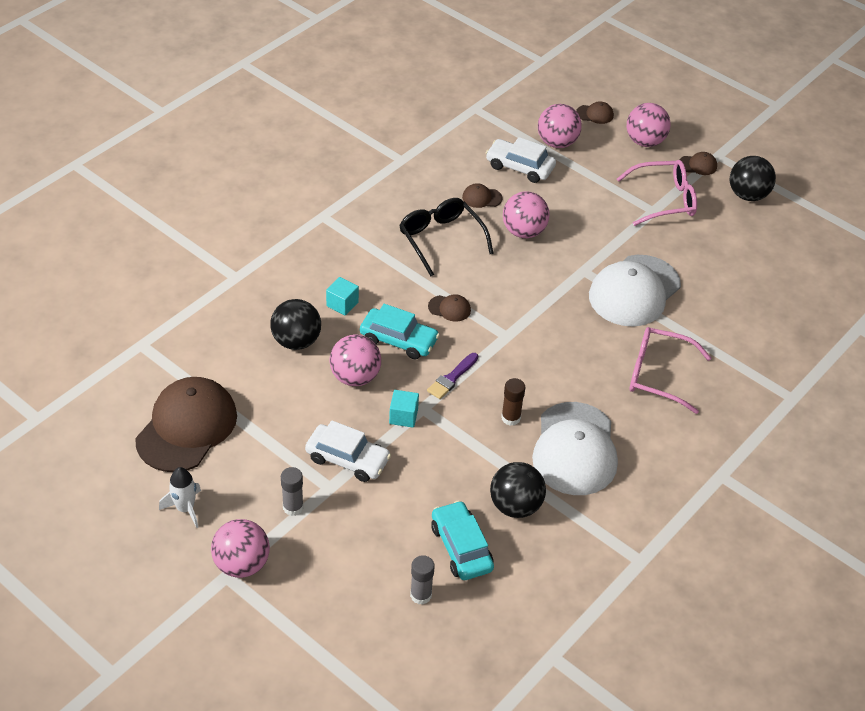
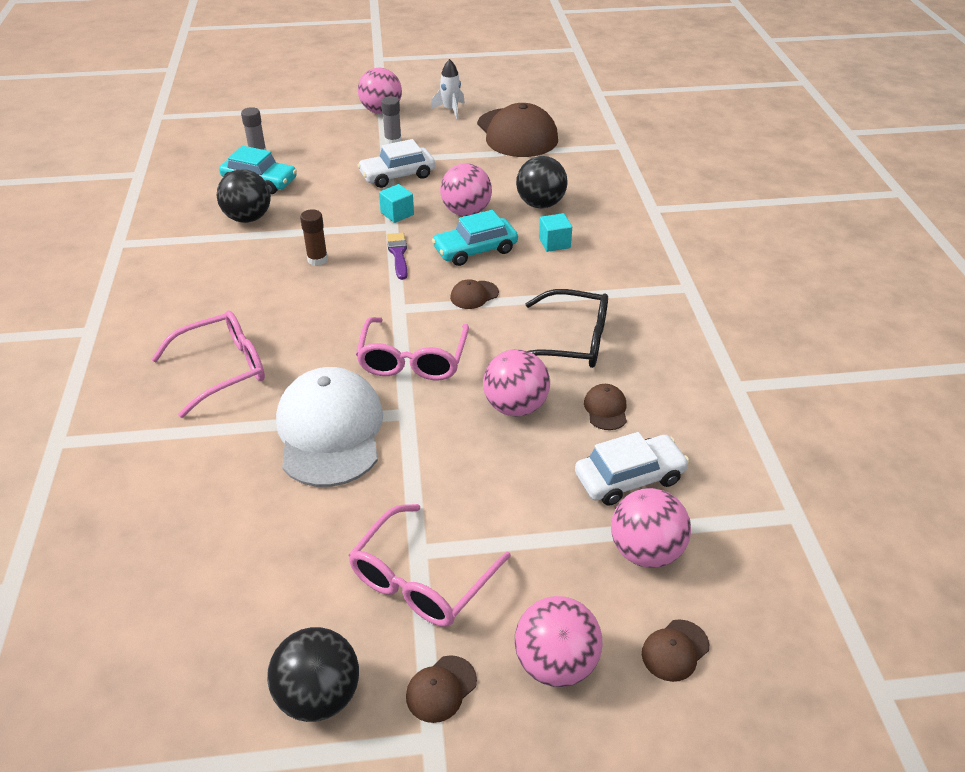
camera: 135 degrees right, 5 degrees down
(481, 198) = (606, 409): brown cap -> brown cap turned 45 degrees counterclockwise
(542, 296) = (413, 360): none -> pink glasses
(575, 449) = (241, 272): white cap -> none

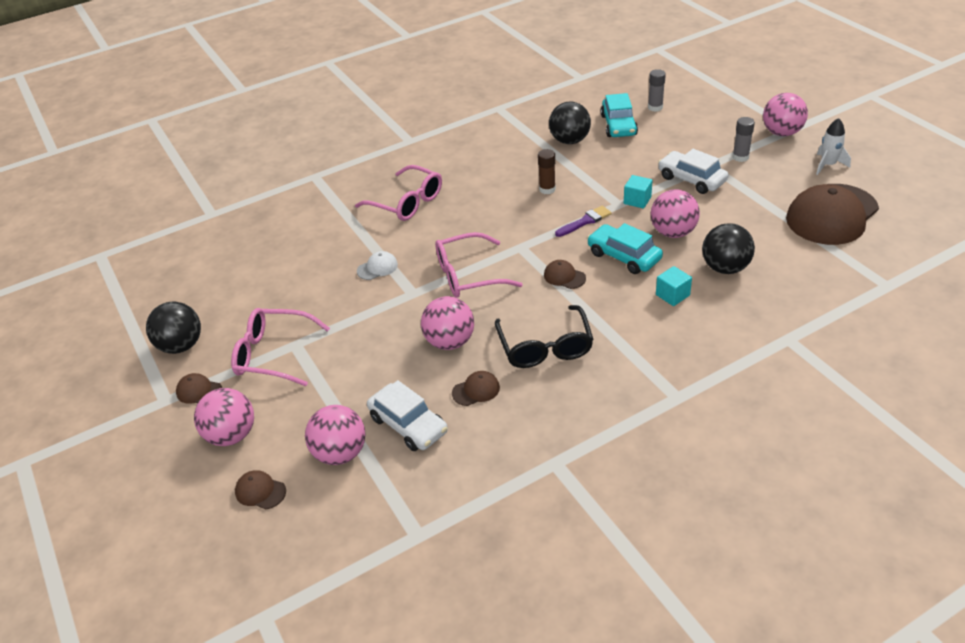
camera: 70 degrees right, 0 degrees up
(330, 431) = (377, 268): white cap -> white cap, size x0.41

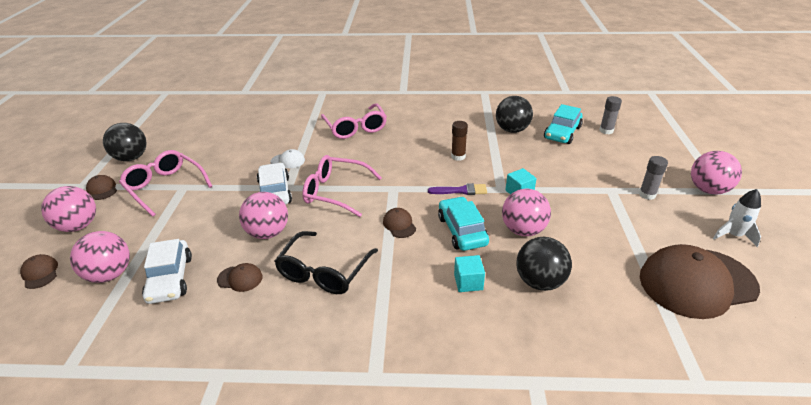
camera: 30 degrees right, 5 degrees down
(691, 179) = (583, 195): white car -> white car (275, 192)

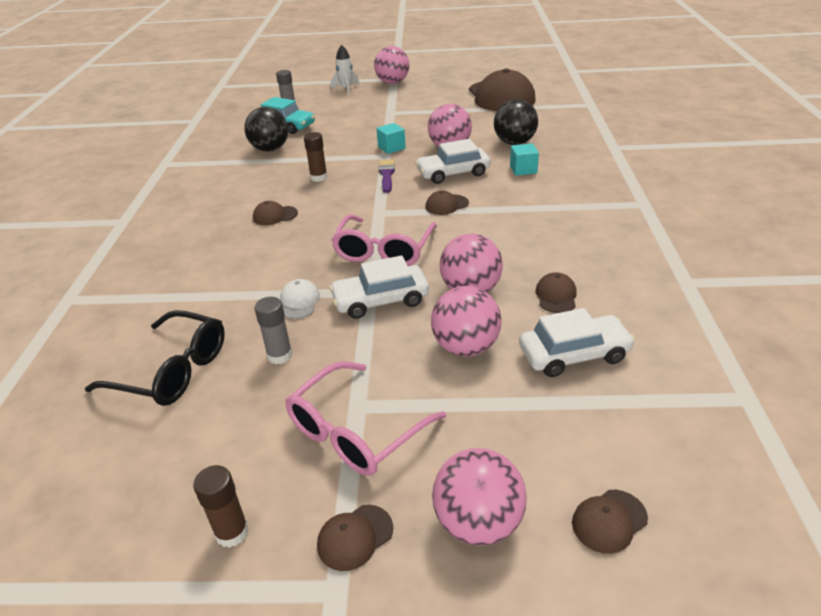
camera: 90 degrees left, 0 degrees up
(110, 274) = (585, 421): pink ball -> pink ball (465, 347)
(131, 158) = (232, 532): black ball -> brown glue stick
(324, 272) = (530, 241): black glasses -> black glasses (172, 371)
(355, 128) = (220, 252): pink glasses -> none
(398, 143) = (275, 215): none -> brown cap
(462, 230) = (453, 173): turquoise car -> white car
(647, 194) = (398, 101): grey glue stick -> grey glue stick (280, 355)
(733, 235) = (448, 82): white rocket -> white rocket (346, 89)

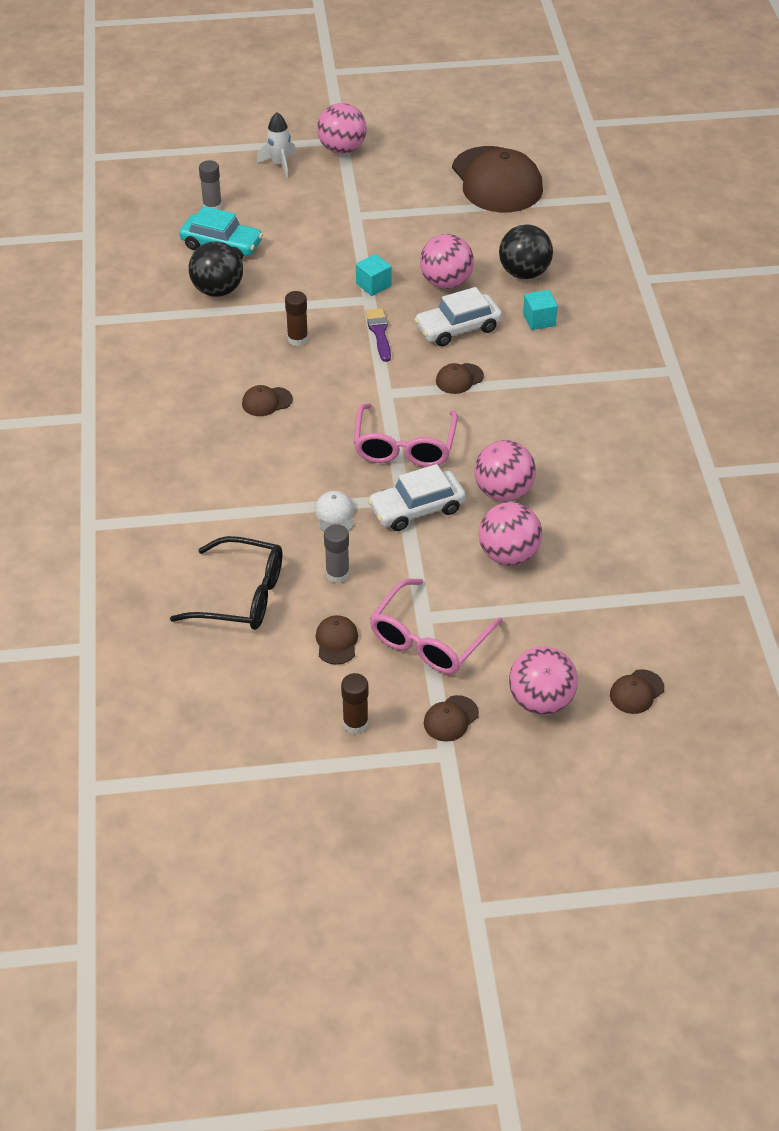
camera: 10 degrees left, 10 degrees up
(556, 296) = (587, 494): brown cap -> brown cap (336, 641)
(574, 354) = (606, 556): white car -> none

